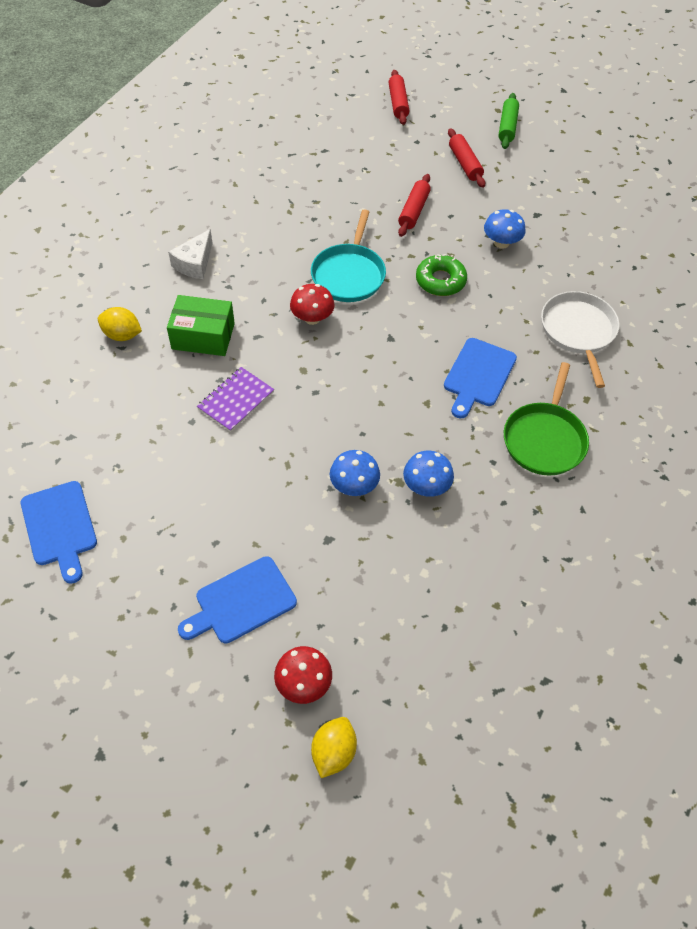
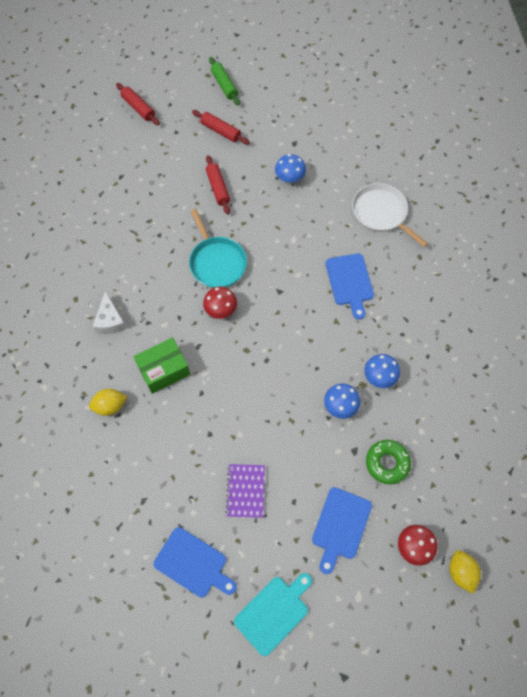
camera: 35 degrees left, 10 degrees up
(91, 632) = (274, 612): none -> turquoise cutting board
(236, 400) = (224, 400): purple notebook -> purple notebook (246, 491)
(440, 281) = (276, 230): green donut -> green donut (387, 463)
(545, 439) = (418, 299): green pan -> none

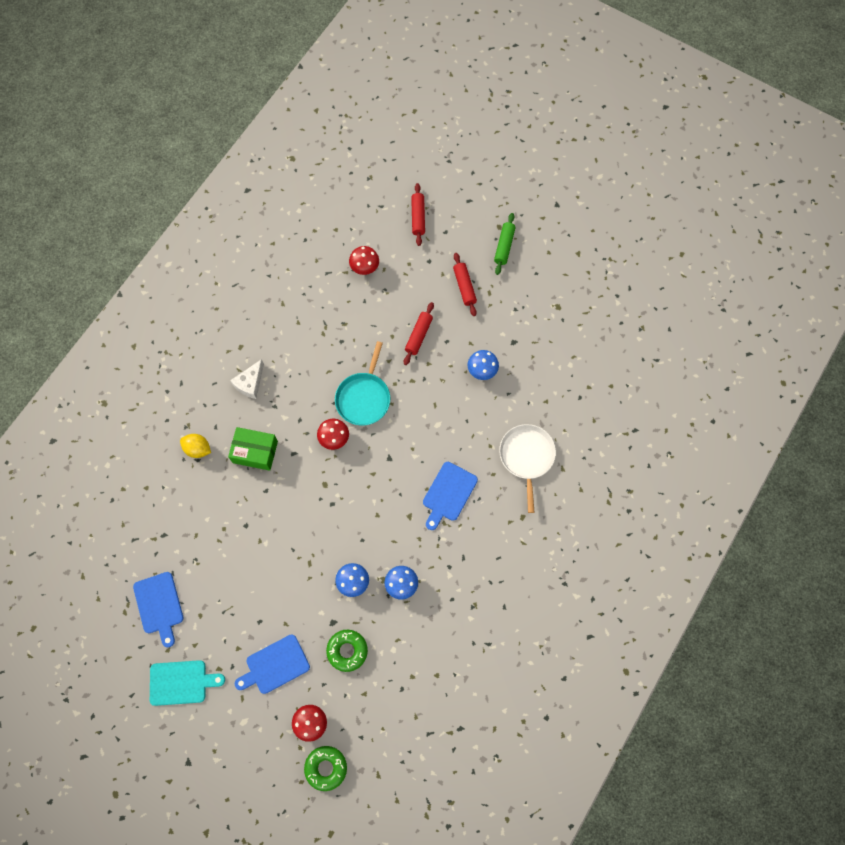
camera: 40 degrees right, 5 degrees up
(128, 169) = (364, 267): none -> red mushroom
(246, 491) = (234, 586): purple notebook -> none
(461, 572) = (326, 768): yellow lemon -> green donut

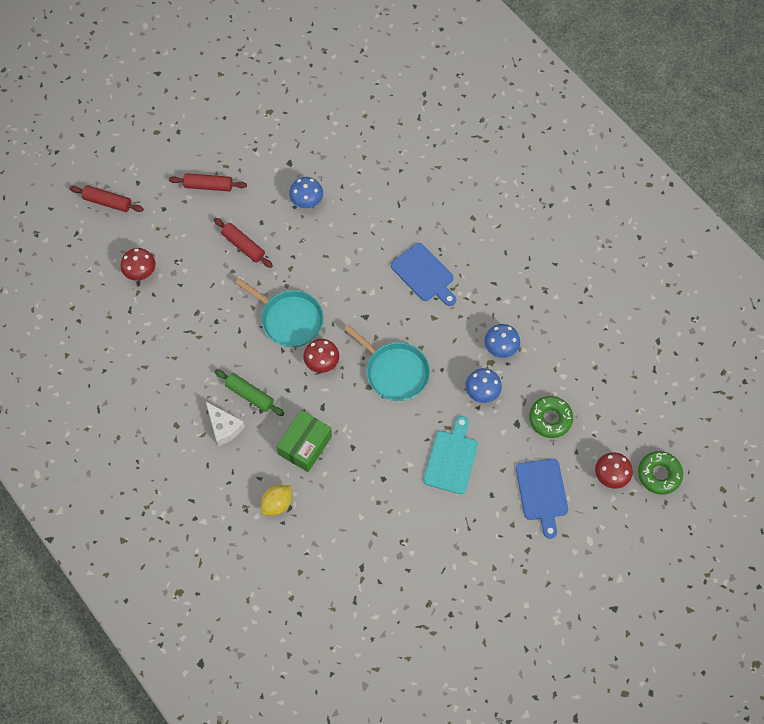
camera: 70 degrees left, 5 degrees down
(159, 605) = (438, 593): blue cutting board -> none
(181, 682) = (529, 592): turquoise cutting board -> turquoise cutting board (451, 459)
(346, 501) = (394, 372): none -> turquoise pan
(504, 246) = (181, 135): green rolling pin -> green rolling pin (250, 395)
(527, 457) = (414, 193): white pan -> none

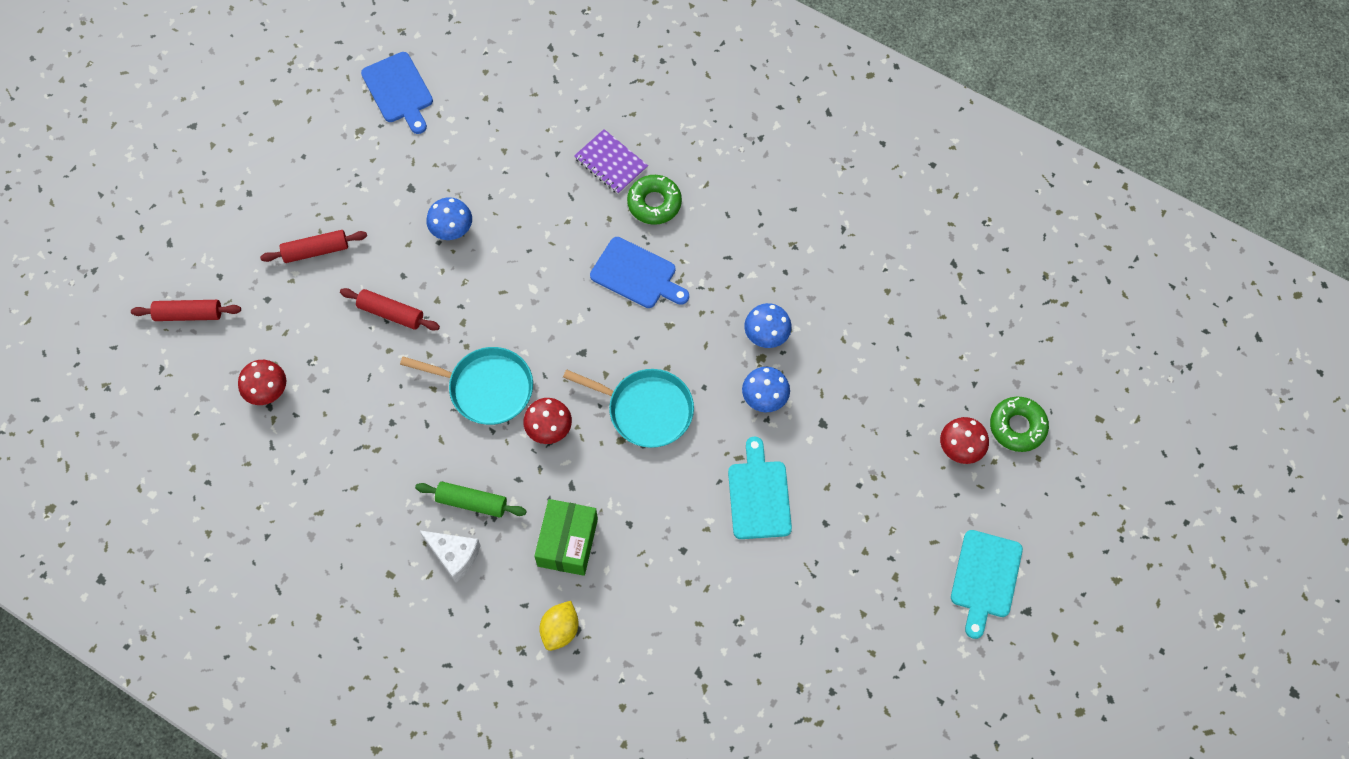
camera: 20 degrees left, 0 degrees up
(436, 189) = (611, 163): none -> purple notebook
(542, 493) = (886, 499): blue cutting board -> blue cutting board (399, 91)
(550, 419) = (861, 403): green donut -> green donut (654, 203)
(592, 574) = (985, 578): none -> turquoise cutting board

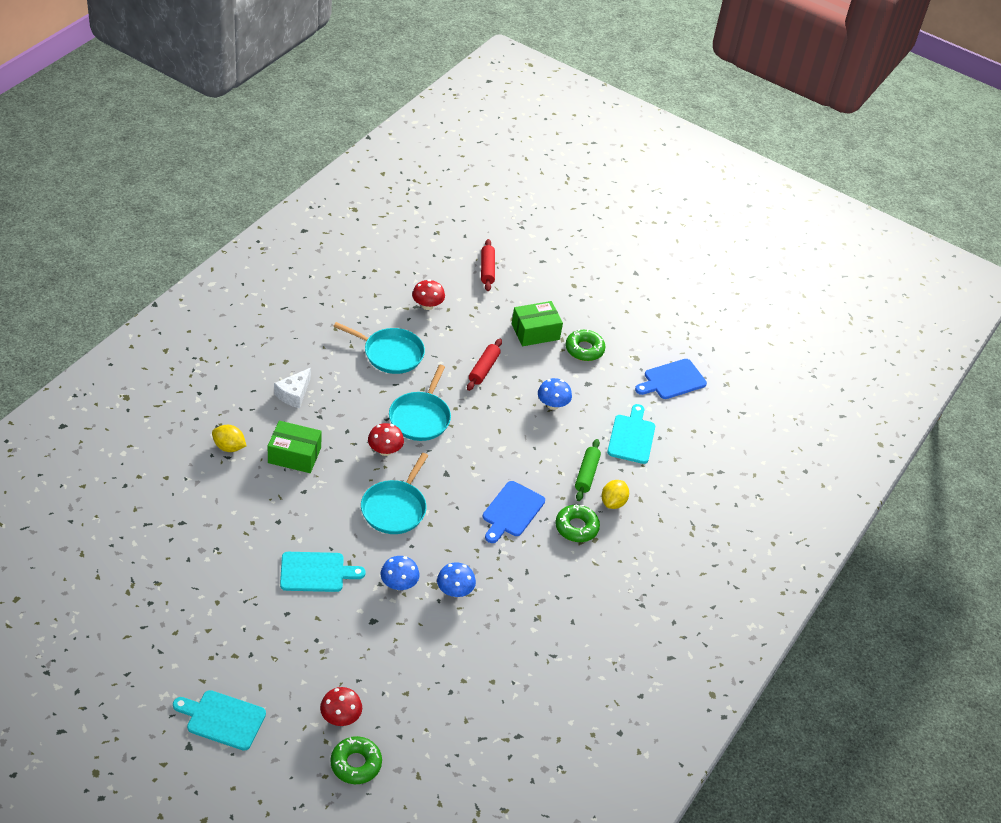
camera: 85 degrees right, 20 degrees down
(316, 250) = (535, 332): red rolling pin -> green box
(347, 191) = (584, 349): none -> green donut
(367, 434) = (390, 353): none -> turquoise pan
(472, 502) = (332, 405): green rolling pin -> green rolling pin (586, 474)
(501, 140) = (631, 437): none -> turquoise cutting board
(611, 163) = (613, 502): purple notebook -> yellow lemon

